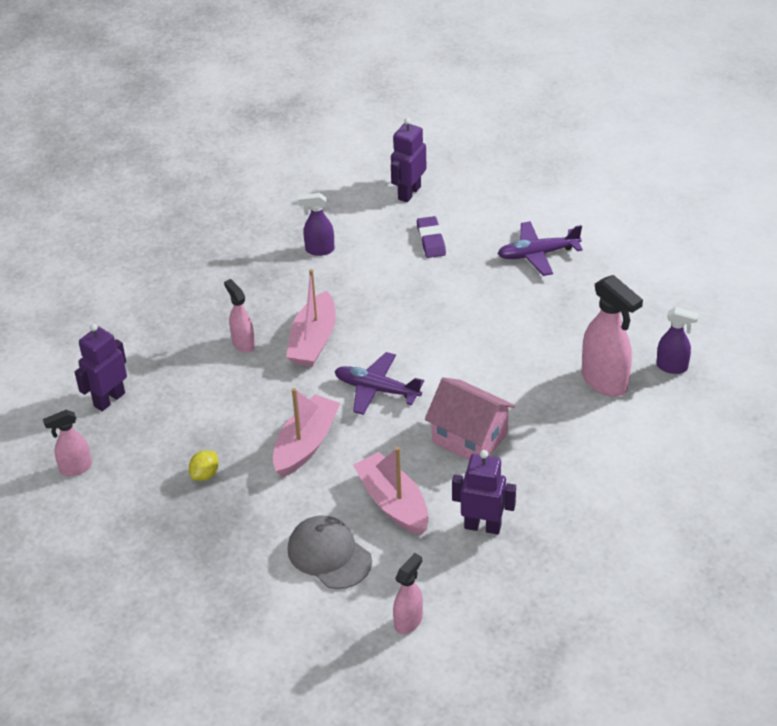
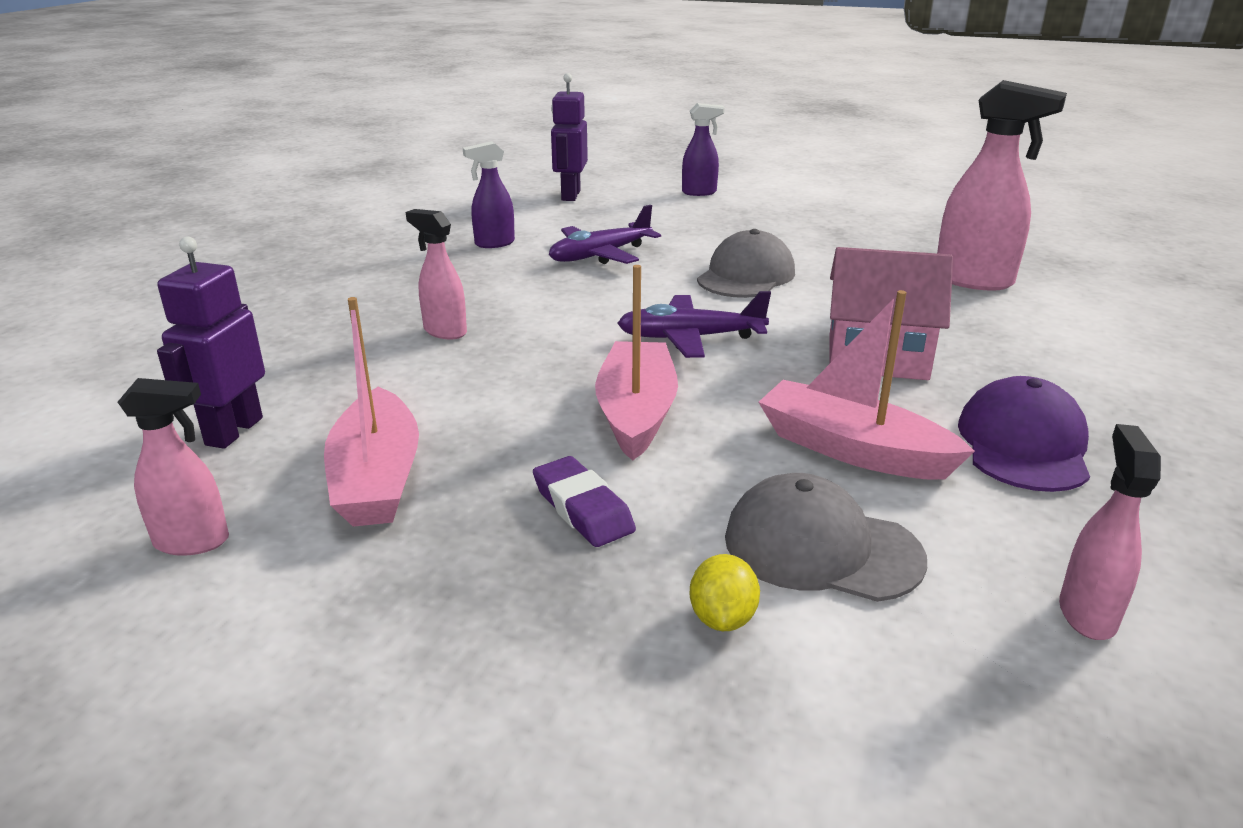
camera: 25 degrees left, 15 degrees down
(75, 468) = (193, 542): pink spray bottle -> pink spray bottle turned 135 degrees counterclockwise
(205, 474) = (482, 489): yellow lemon -> yellow lemon (722, 618)
(313, 340) = (552, 312): pink boat -> pink boat (377, 478)
(431, 240) = (631, 219): purple eraser -> purple eraser (583, 508)
(458, 334) = (746, 276): none -> grey cap
(482, 526) = (1023, 444): purple robot -> purple cap
(537, 254) = (766, 211): purple plane -> purple plane (600, 255)
(672, 367) = (1029, 258): purple spray bottle -> purple spray bottle (699, 192)

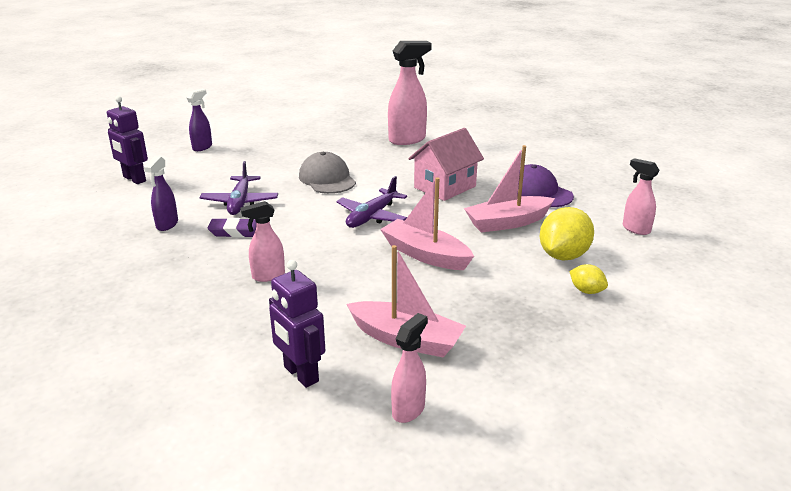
camera: 55 degrees left, 0 degrees up
(583, 508) = (489, 294): purple eraser -> purple eraser (236, 232)
(821, 548) = (563, 256): grey cap -> yellow lemon

